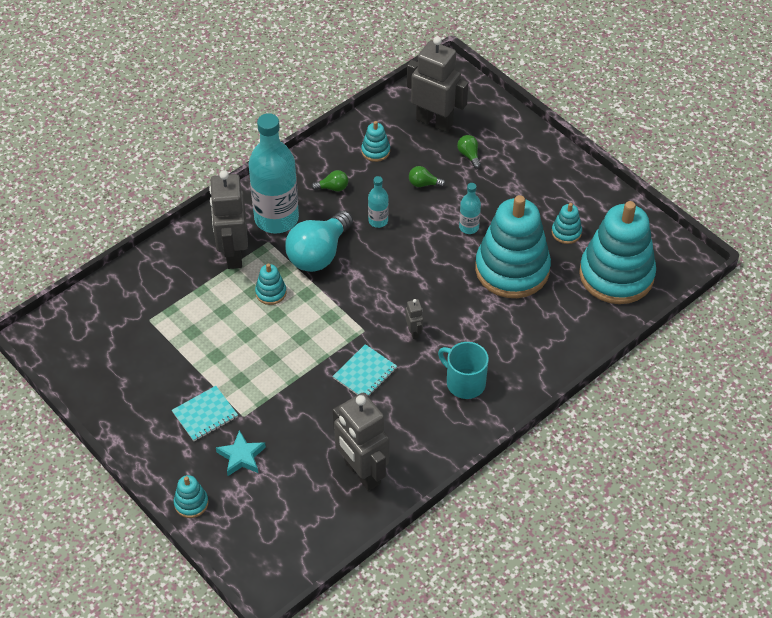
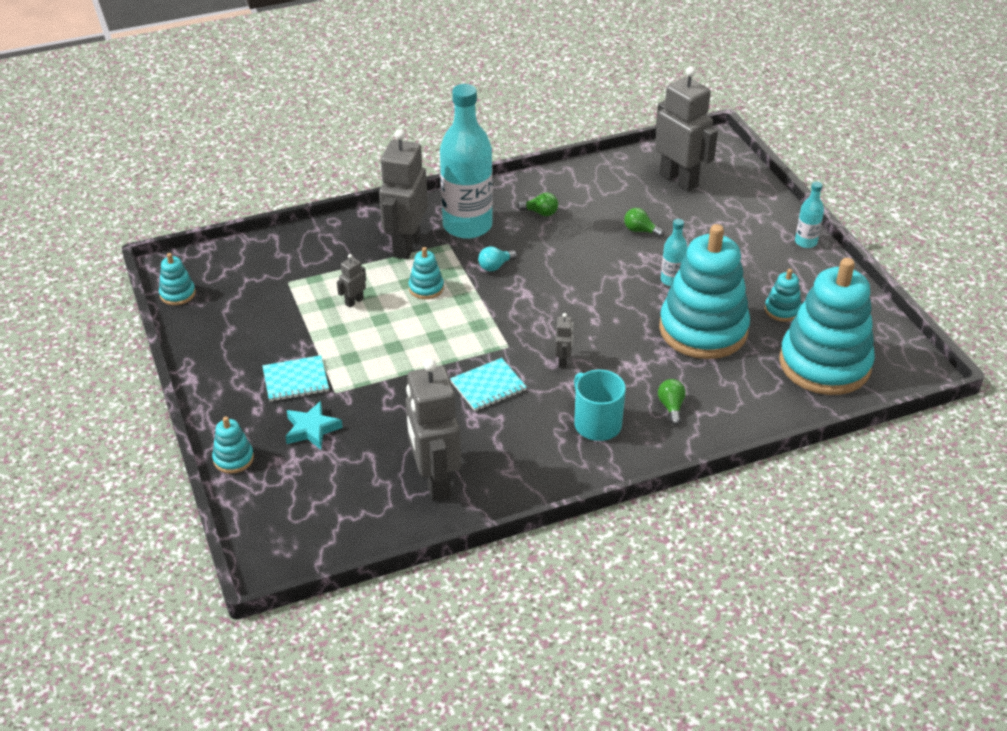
camera: 20 degrees right, 10 degrees down
(216, 323) = (354, 301): none -> grey robot
(318, 254) = (495, 266): turquoise light bulb -> turquoise light bulb, size x0.43
(375, 151) = (602, 191): turquoise stacking toy -> turquoise stacking toy (177, 294)
(378, 221) = (574, 252): turquoise bottle -> turquoise bottle (805, 242)
(469, 155) = (703, 217): green light bulb -> green light bulb (671, 407)

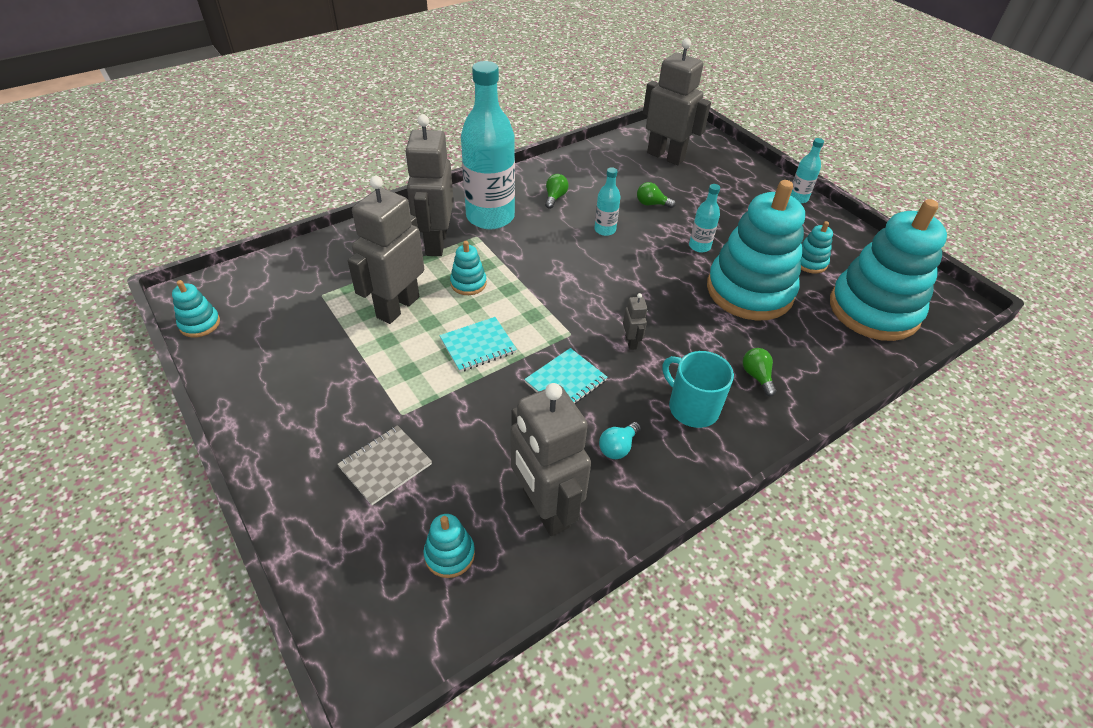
camera: 15 degrees left, 5 degrees up
(233, 459) = (298, 522): turquoise stacking toy -> turquoise stacking toy (449, 554)
(295, 380) = (353, 406): turquoise notebook -> turquoise notebook (478, 346)
(312, 429) = (385, 466): turquoise star -> grey notebook
(354, 301) = (397, 307): grey robot -> grey robot, size x2.37
(495, 266) = (530, 253): turquoise light bulb -> turquoise light bulb (618, 447)
(540, 213) = (555, 197): green light bulb -> green light bulb turned 75 degrees counterclockwise
(580, 252) = (605, 230): none -> turquoise bottle

